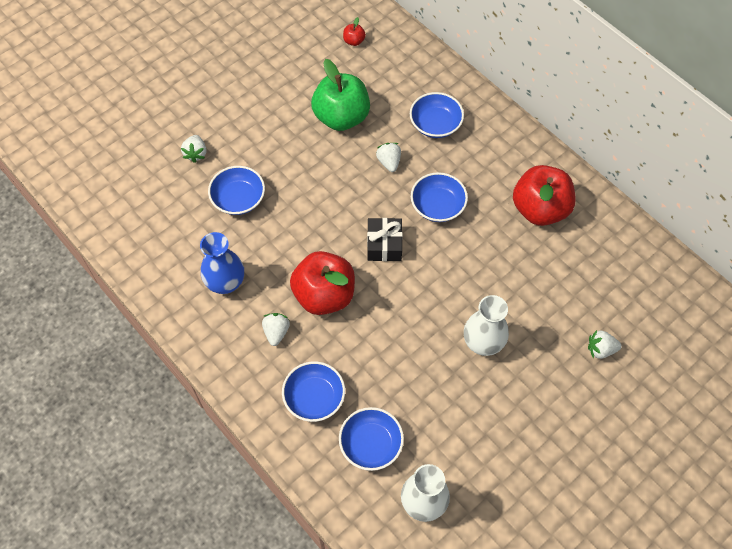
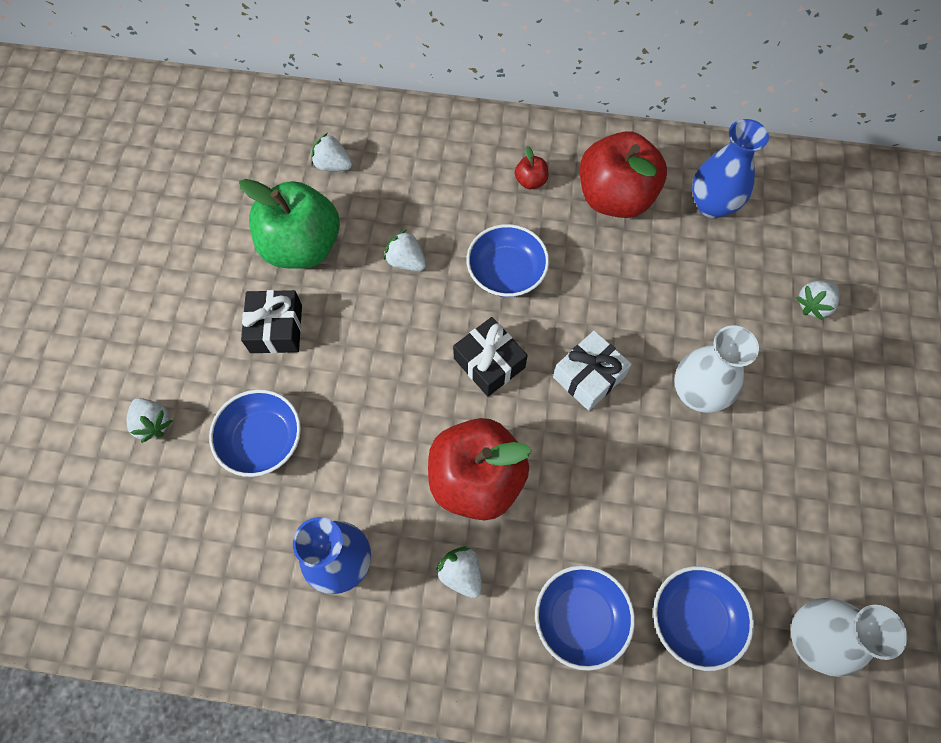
camera: 40 degrees left, 5 degrees up
(292, 150) = (276, 329): none -> black gift
(354, 41) = (237, 147): red apple -> red apple (530, 181)
(396, 84) = (333, 165): none -> white strawberry
(431, 290) = (589, 376): none -> white gift
(435, 124) = (419, 181): blue bowl -> none
(595, 253) = (712, 205): none -> blue vase

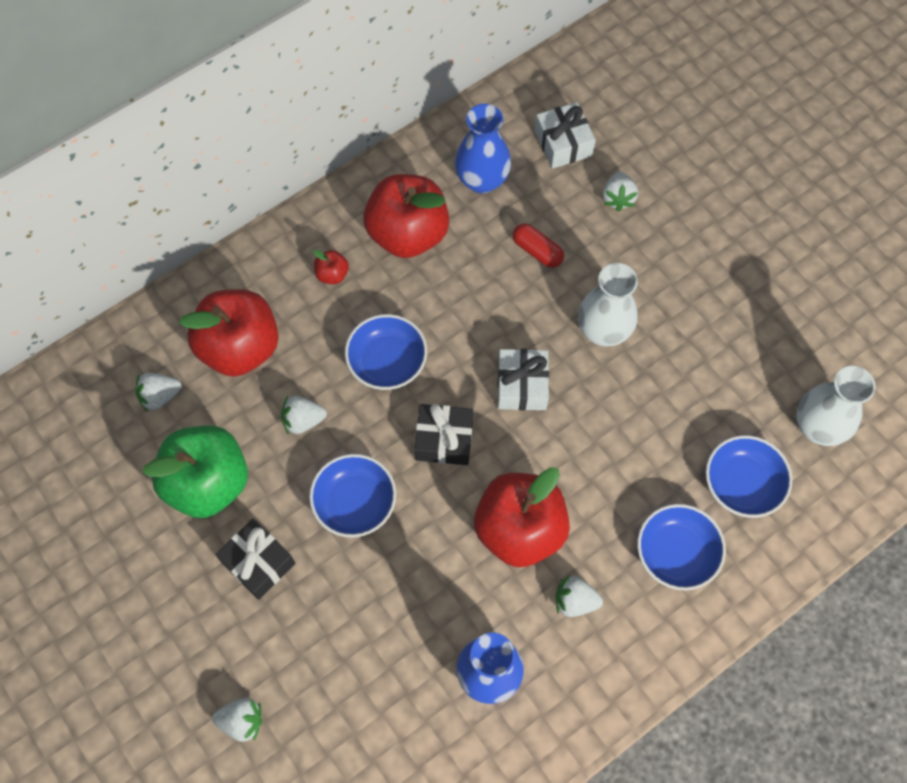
camera: 45 degrees left, 0 degrees up
(262, 440) = (340, 651): blue bowl -> blue bowl (355, 502)
(416, 177) = (240, 347): none -> red apple
(703, 290) = (537, 251): none -> red capsule
(807, 229) = (563, 143): none -> white gift

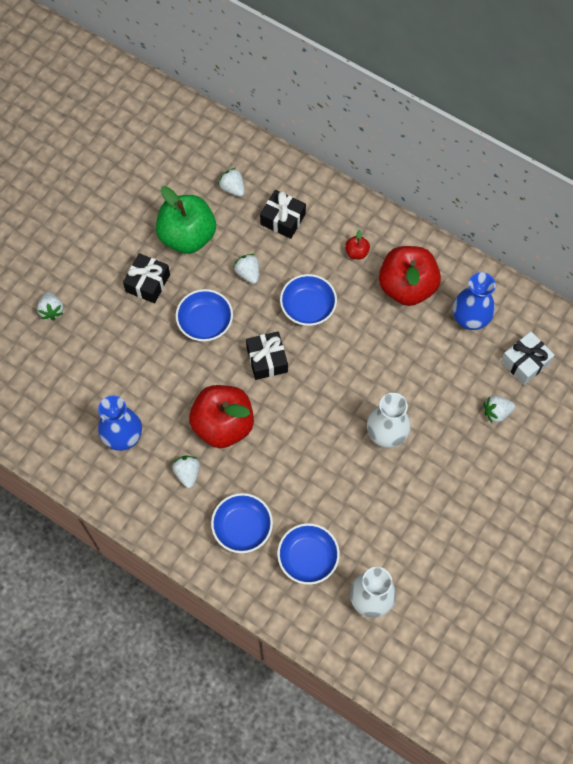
camera: 70 degrees right, 0 degrees up
(240, 347) = (283, 219): red apple -> black gift
(522, 385) = (324, 395): white gift -> none
(537, 251) = (429, 372): red capsule -> none

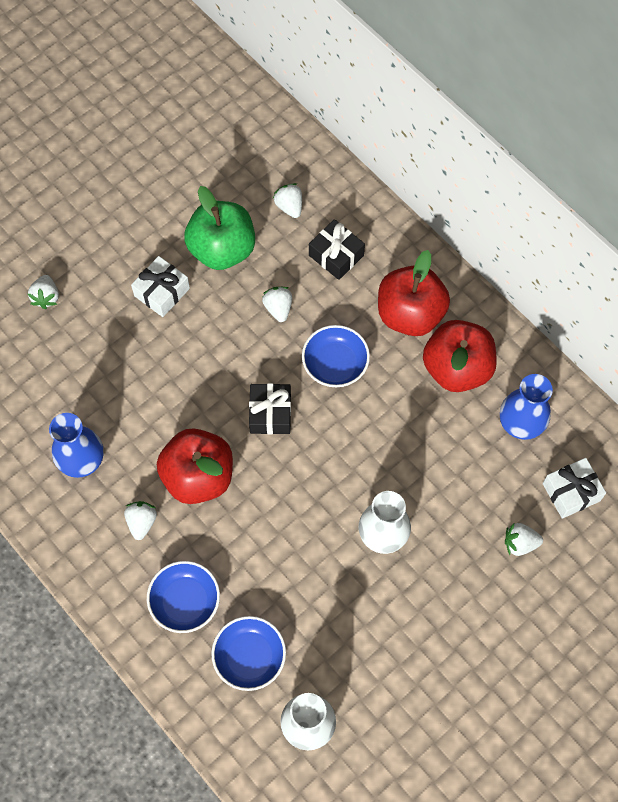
camera: 15 degrees right, 0 degrees up
(148, 283) = (162, 292): black gift -> white gift
(205, 322) = (213, 353): blue bowl -> none
(356, 252) = (410, 314): red apple -> red apple, size x2.44

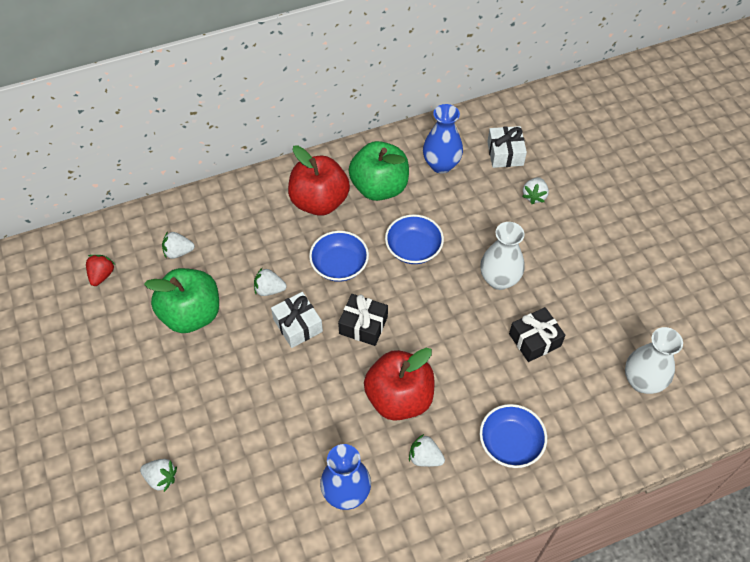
camera: 70 degrees left, 10 degrees down
(162, 292) = (208, 375): white gift -> white gift (298, 325)
(235, 152) = (102, 275): none -> red strawberry
(249, 657) = (573, 407): blue bowl -> blue bowl (413, 248)
(336, 255) = (242, 234): black gift -> black gift (534, 340)
(457, 368) = (379, 187): red apple -> green apple

